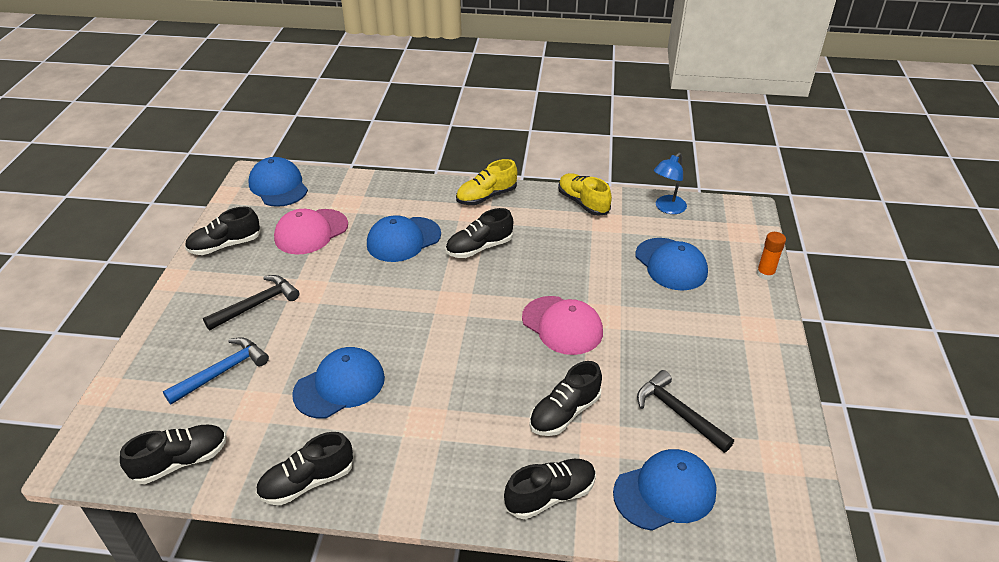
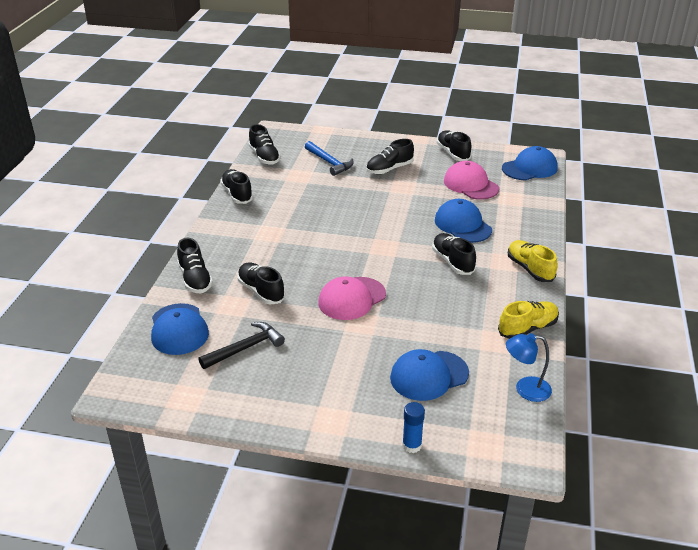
camera: 95 degrees right, 5 degrees down
(257, 304) = (389, 169): black hammer -> black shoe
(339, 385) = (309, 202): blue cap -> none
(667, 208) = (525, 389): blue lamp -> blue lamp turned 45 degrees counterclockwise
(765, 274) = (412, 445): orange glue stick -> blue glue stick

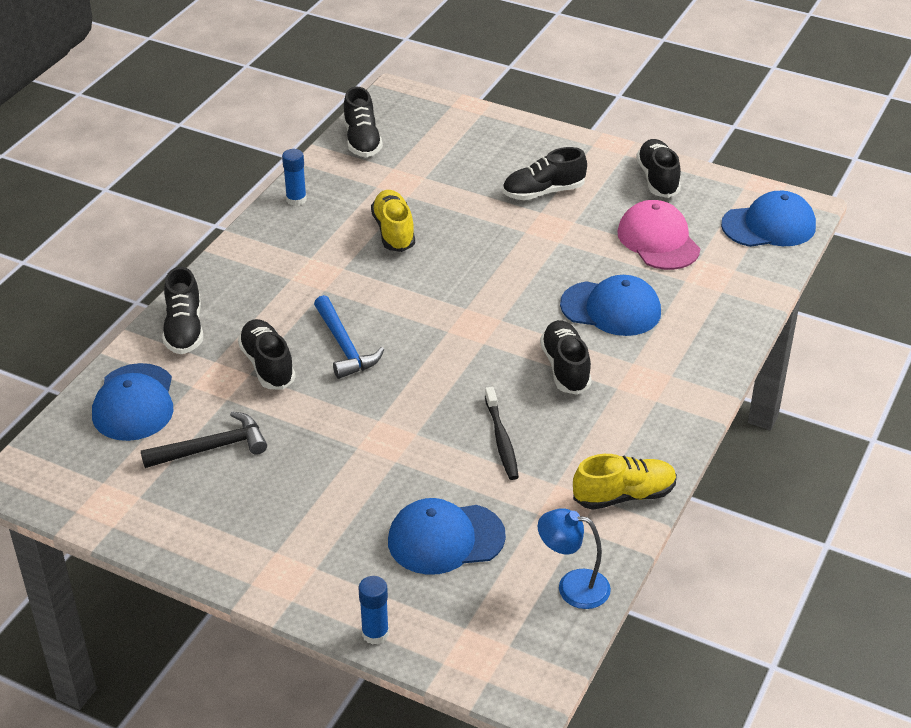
camera: 15 degrees right, 5 degrees up
(237, 194) = (296, 200): black shoe -> blue glue stick
(329, 162) = (456, 166): blue hammer -> blue hammer (344, 346)
(352, 298) = (390, 400): pink cap -> none
(434, 309) = (501, 439): none -> black toothbrush
(462, 225) = (611, 309): blue cap -> blue cap turned 120 degrees clockwise
(530, 269) = (677, 401): yellow shoe -> yellow shoe (393, 231)

